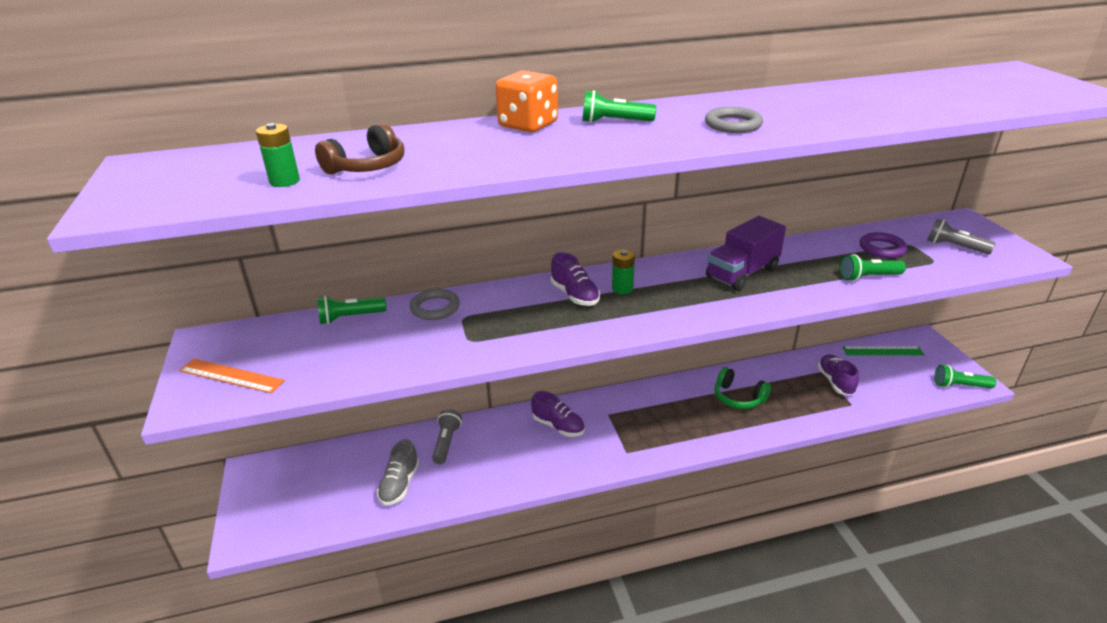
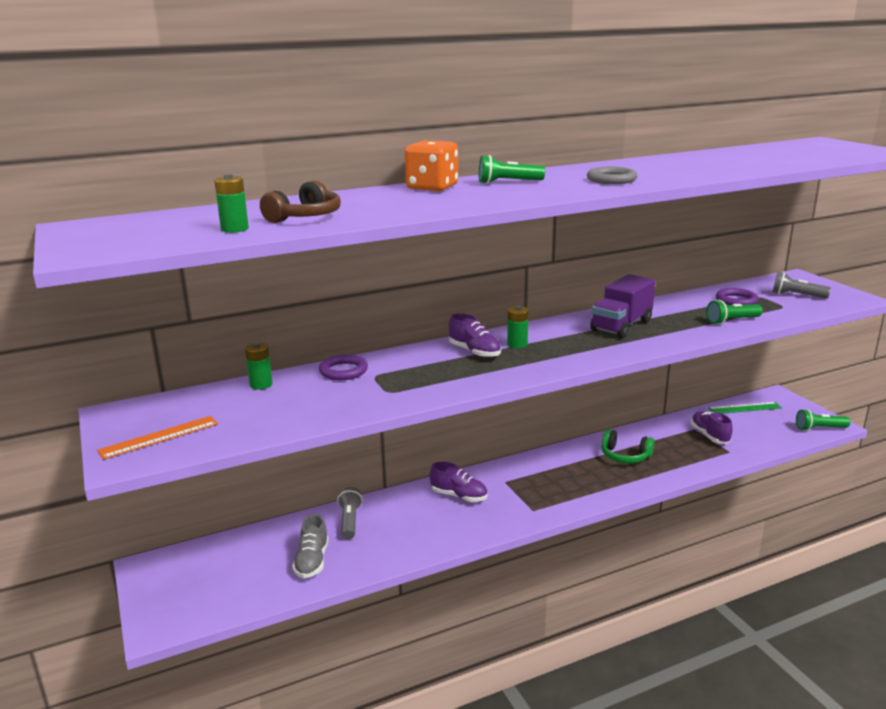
camera: 10 degrees left, 10 degrees down
(231, 375) = (159, 437): orange ruler -> orange ruler turned 45 degrees counterclockwise
(350, 317) = (261, 385): green flashlight -> green battery
(435, 308) = (343, 371): grey ring -> purple ring

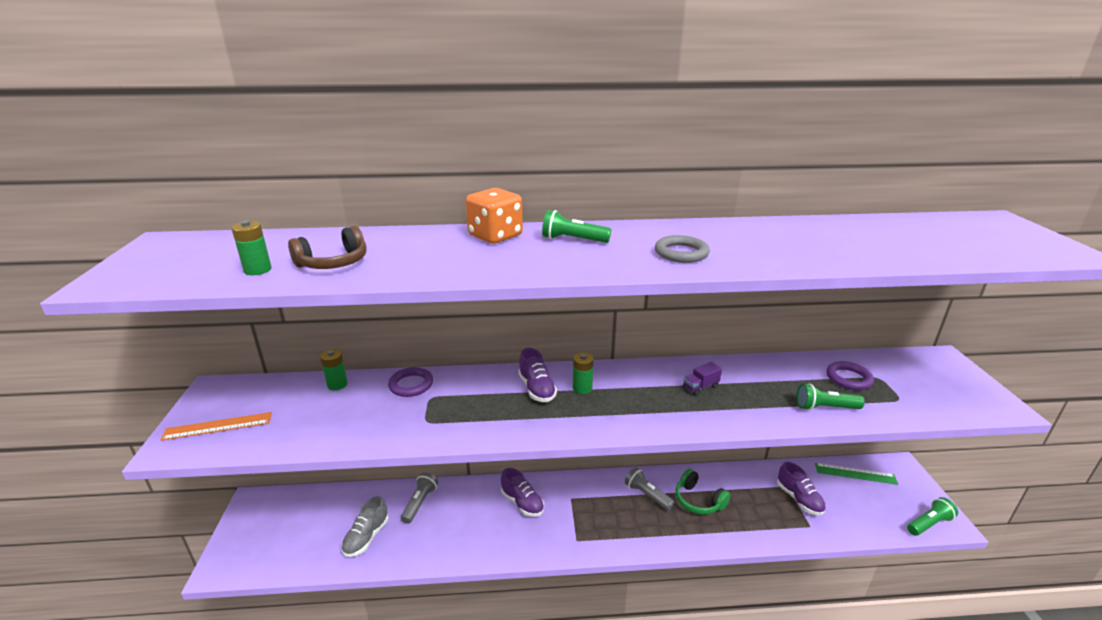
camera: 20 degrees right, 5 degrees up
(621, 326) = (700, 387): purple truck -> purple truck, size x0.48
(709, 435) = (799, 499): purple shoe -> purple shoe turned 150 degrees clockwise
(796, 295) = (925, 386): grey flashlight -> grey flashlight (647, 495)
(819, 428) = (929, 524): green flashlight -> green flashlight turned 135 degrees clockwise

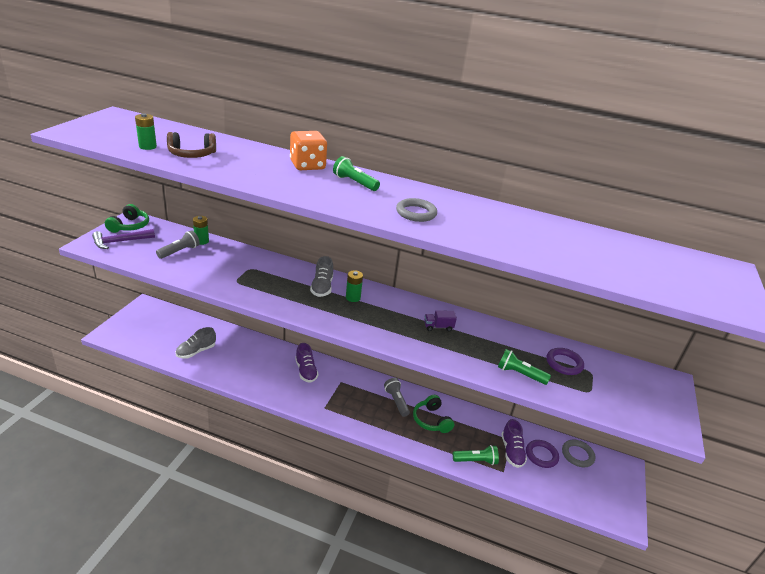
camera: 20 degrees right, 5 degrees up
(216, 399) = (129, 226): none -> green headphones
(218, 426) = (120, 242): orange ruler -> purple hammer
(411, 385) = (245, 257): purple ring -> purple ring (541, 455)
(420, 503) = (241, 345): grey flashlight -> grey flashlight (180, 251)
(537, 389) = (322, 287): purple shoe -> grey shoe
(855, 474) = (577, 455): green ruler -> grey ring
(929, 524) = (606, 512): green flashlight -> green flashlight (476, 461)

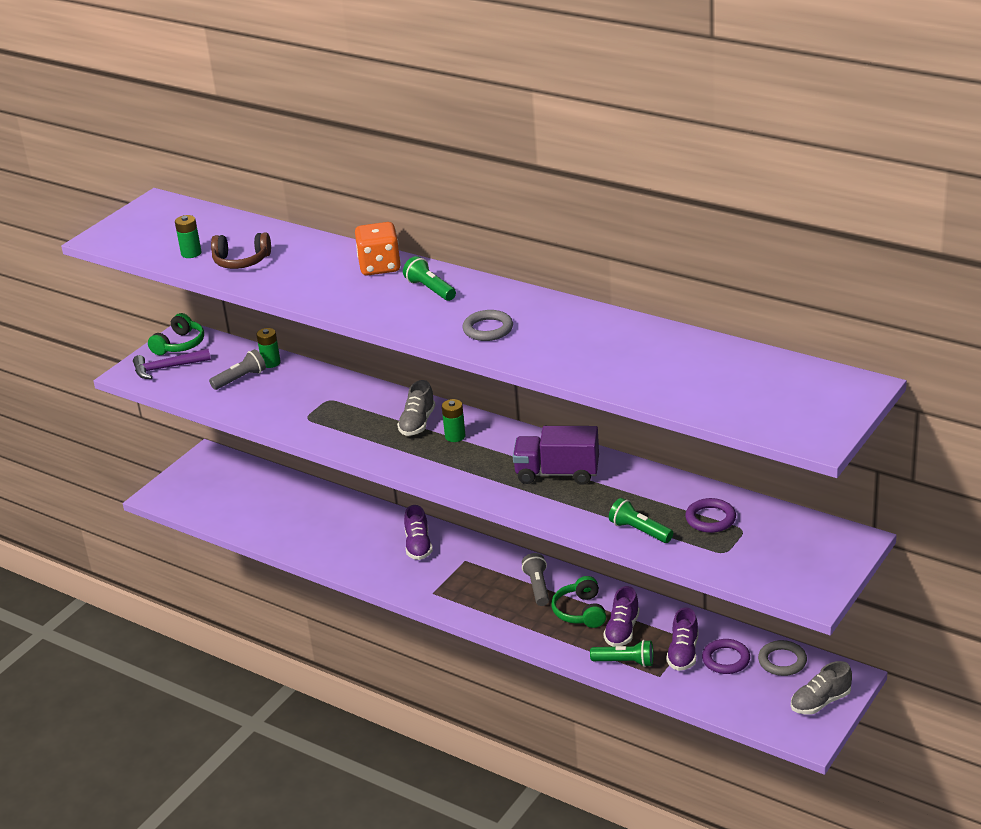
camera: 20 degrees right, 0 degrees up
(196, 351) = (271, 519): grey shoe -> grey shoe (820, 702)
(438, 327) = (557, 473): purple truck -> purple truck, size x2.08
(464, 434) = (622, 631): none -> purple shoe

